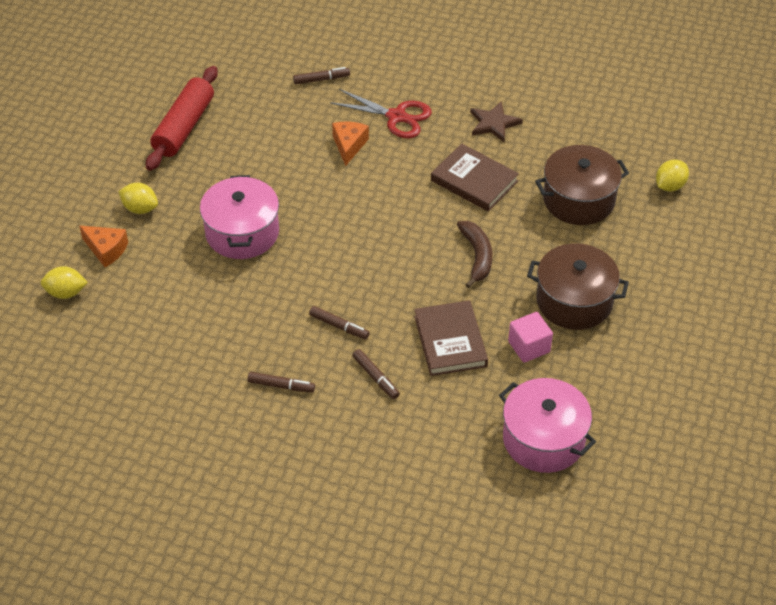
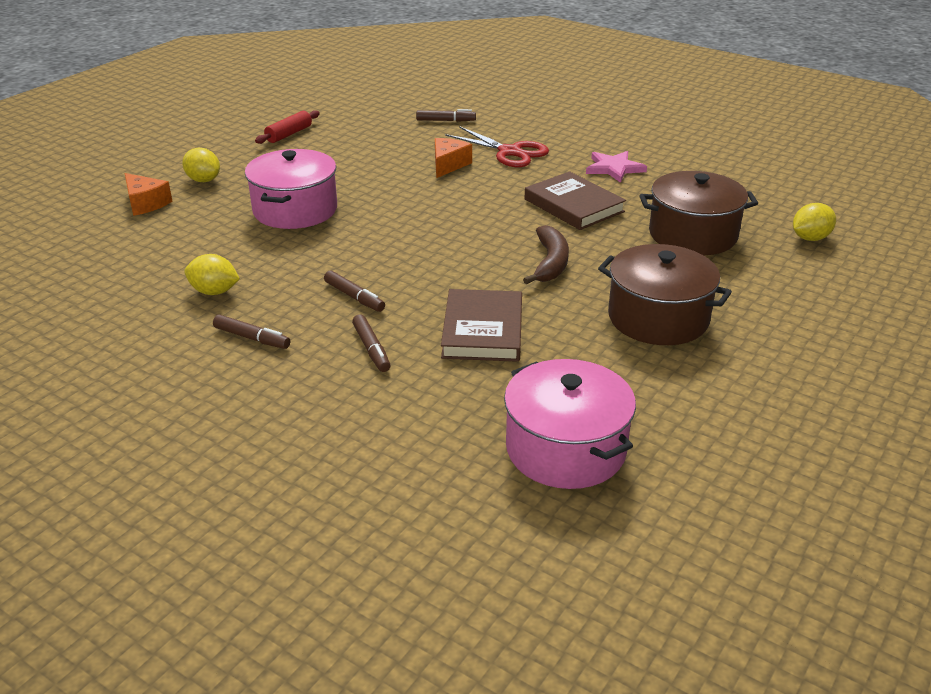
camera: 15 degrees right, 15 degrees down
(66, 293) = (78, 228): yellow lemon -> yellow lemon (214, 292)
(184, 127) = (289, 134): red rolling pin -> red rolling pin, size x0.55
(494, 123) = (614, 168): brown star -> pink star
(529, 347) = (582, 351): pink cube -> none

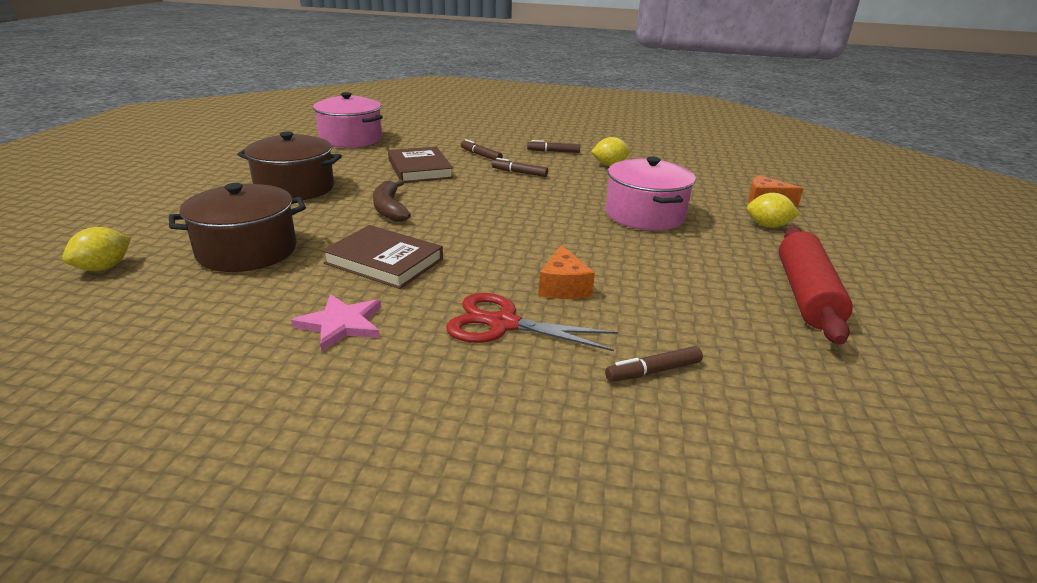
camera: 155 degrees right, 5 degrees down
(289, 134) = (806, 295): red rolling pin -> red rolling pin, size x1.81

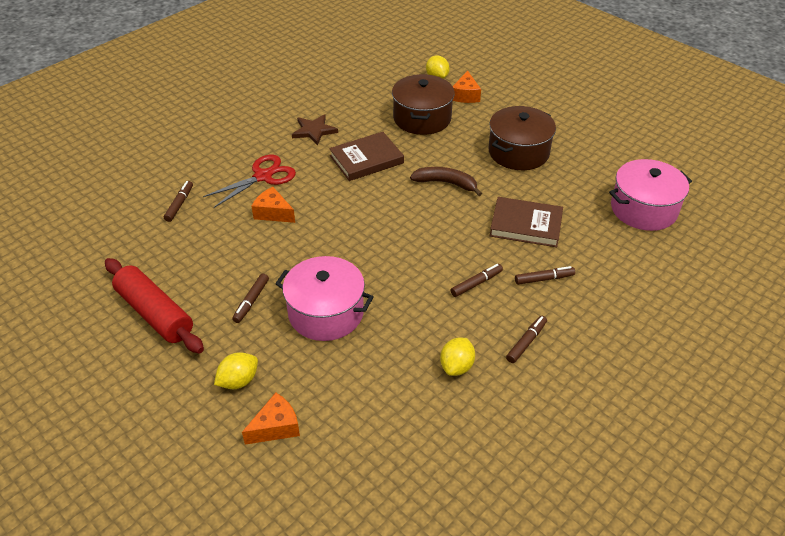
camera: 125 degrees right, 15 degrees up
(162, 237) = (465, 95): none -> orange cheese
(341, 324) = (314, 131): pink star -> brown star
(695, 250) = (251, 301): none -> brown marker

